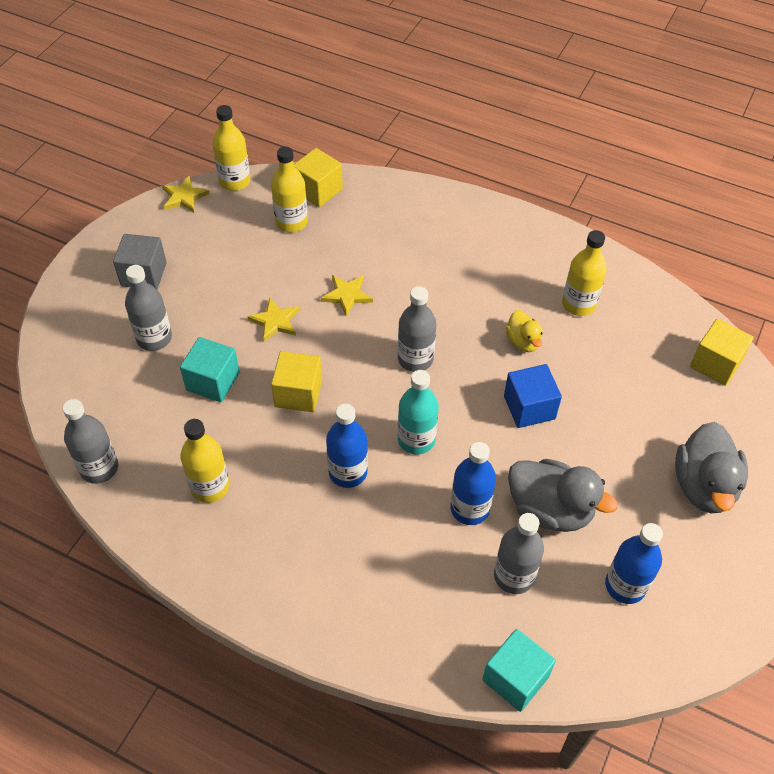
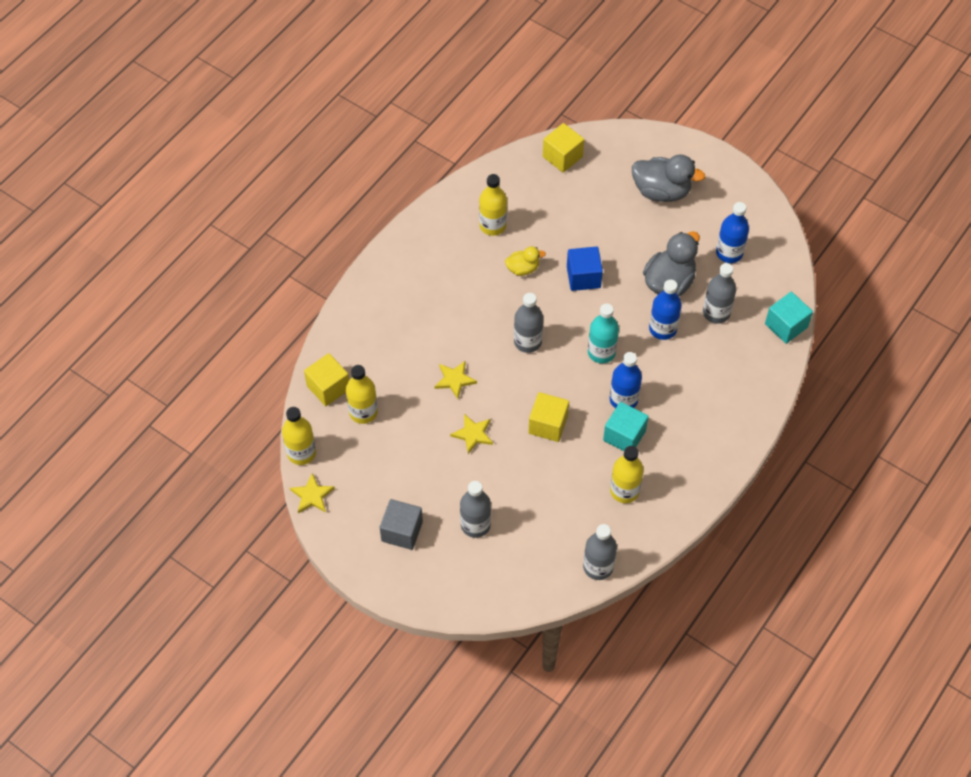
camera: 80 degrees left, 5 degrees up
(213, 381) = (527, 483): turquoise cube -> turquoise cube (624, 435)

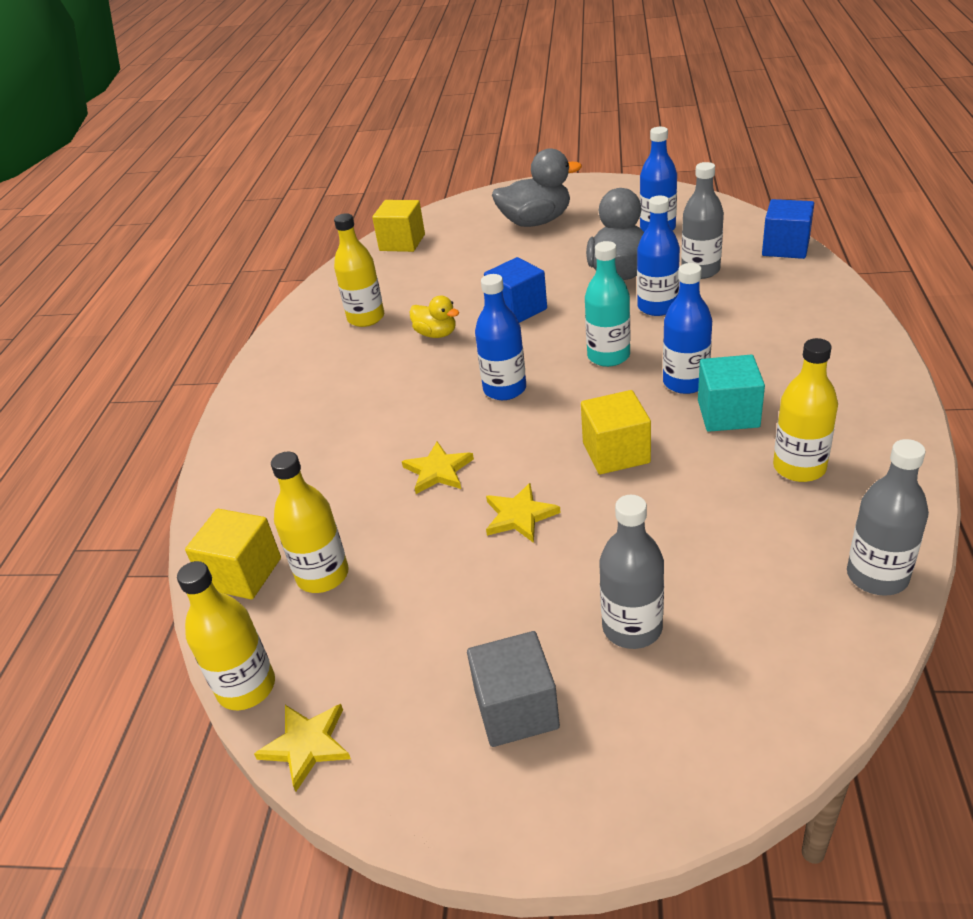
camera: 25 degrees left, 20 degrees down
(523, 269) = (436, 334): yellow duck -> yellow duck turned 75 degrees clockwise
(527, 342) = (504, 389): grey bottle -> blue bottle
(786, 326) = (785, 247): turquoise cube -> blue cube

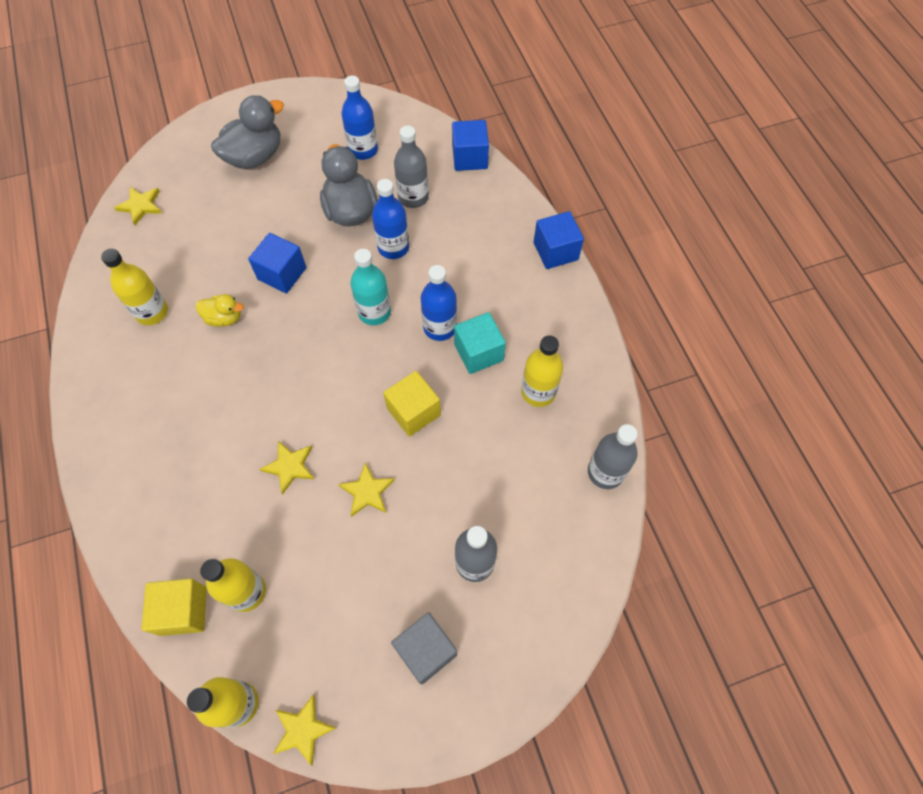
camera: 30 degrees left, 25 degrees up
(402, 242) = (141, 206): yellow cube -> yellow star
(504, 389) = (307, 368): blue bottle -> none
(873, 339) = (555, 251): none -> blue cube

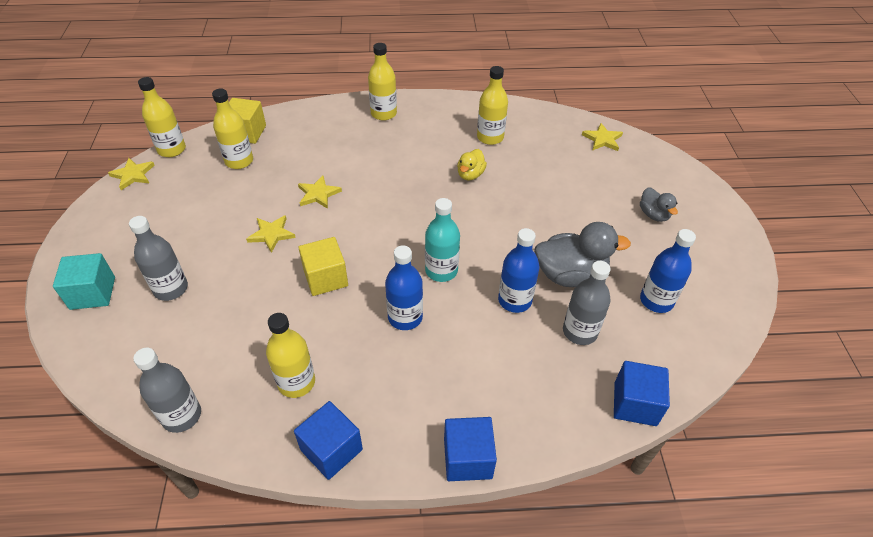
camera: 105 degrees right, 15 degrees down
(116, 444) = (383, 113): none -> yellow bottle
(255, 157) = (653, 214): grey duck -> grey duck, size x0.55
(282, 273) = (506, 214): blue cube -> blue cube (331, 450)
(426, 651) = (130, 244): grey cube -> none
(478, 352) = (363, 342): turquoise cube -> turquoise cube (93, 293)

